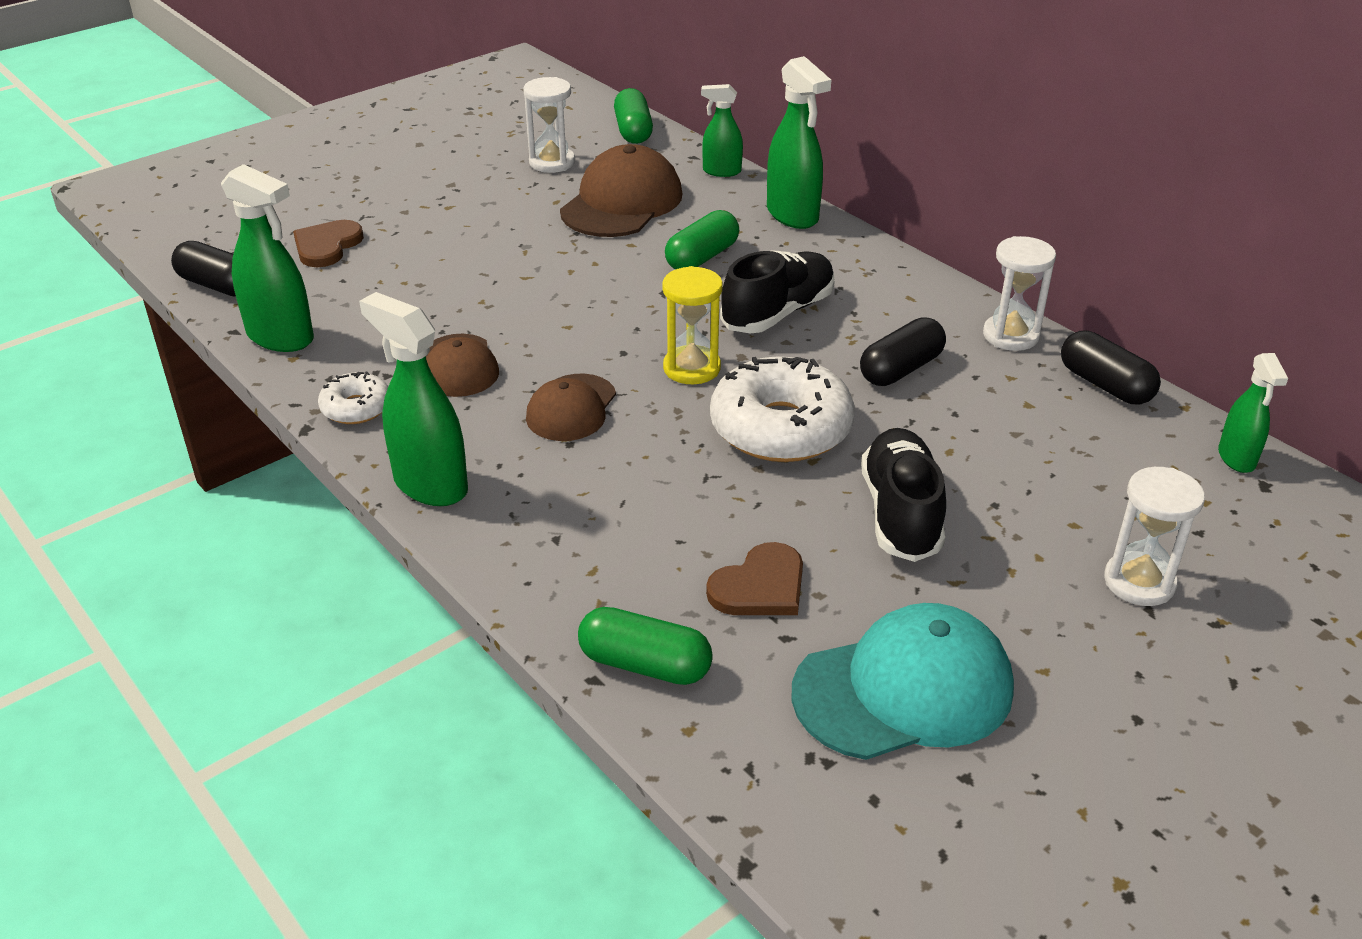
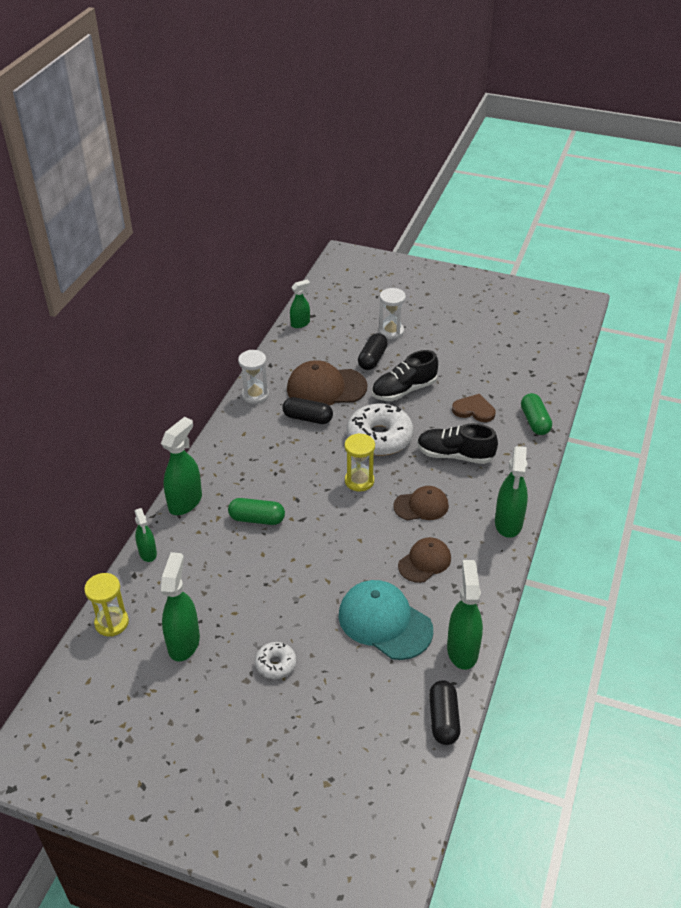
camera: 120 degrees left, 5 degrees up
(327, 246) = (363, 695): brown heart -> none
(356, 408) = (486, 580): white donut -> white donut (276, 664)
(552, 162) = (184, 642): white hourglass -> green spray bottle
(622, 203) = (217, 580): brown cap -> brown cap (326, 388)
(633, 131) = (111, 623): green capsule -> yellow hourglass
(778, 313) = (290, 471): black shoe -> black shoe (455, 455)
(904, 690) = (488, 365): turquoise cap -> turquoise cap (384, 622)
(1105, 385) = (275, 362): black capsule -> black capsule (372, 359)

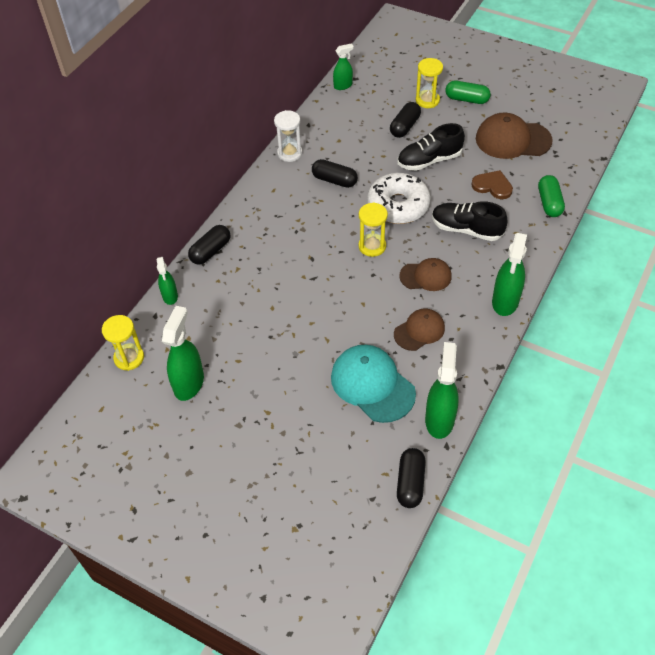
camera: 10 degrees right, 10 degrees up
(185, 502) = (210, 251): green spray bottle -> black capsule
(257, 519) = (272, 274): green capsule -> green capsule (466, 99)
(276, 664) = (267, 413): white donut -> none
(326, 388) = (356, 152): brown cap -> brown cap (512, 140)
(391, 331) = (427, 100): white hourglass -> yellow hourglass

